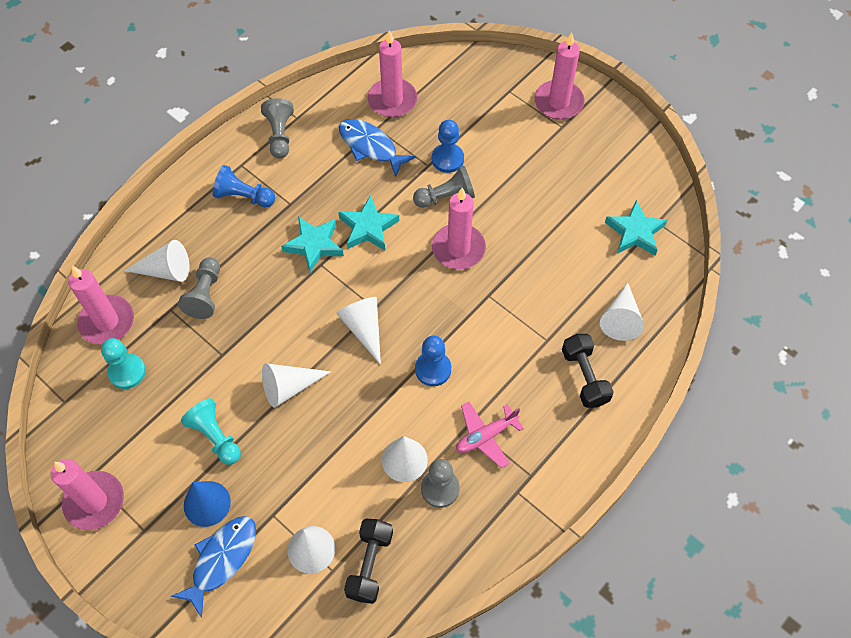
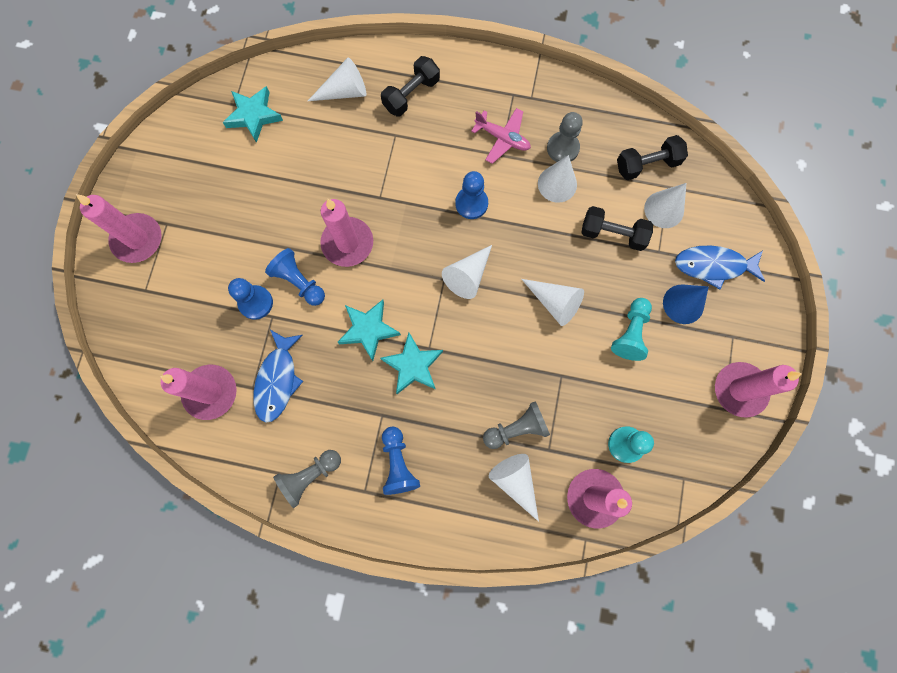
camera: 120 degrees left, 15 degrees up
(319, 481) = (612, 234): none -> black dumbbell
(446, 197) = (299, 282): grey pawn -> blue pawn

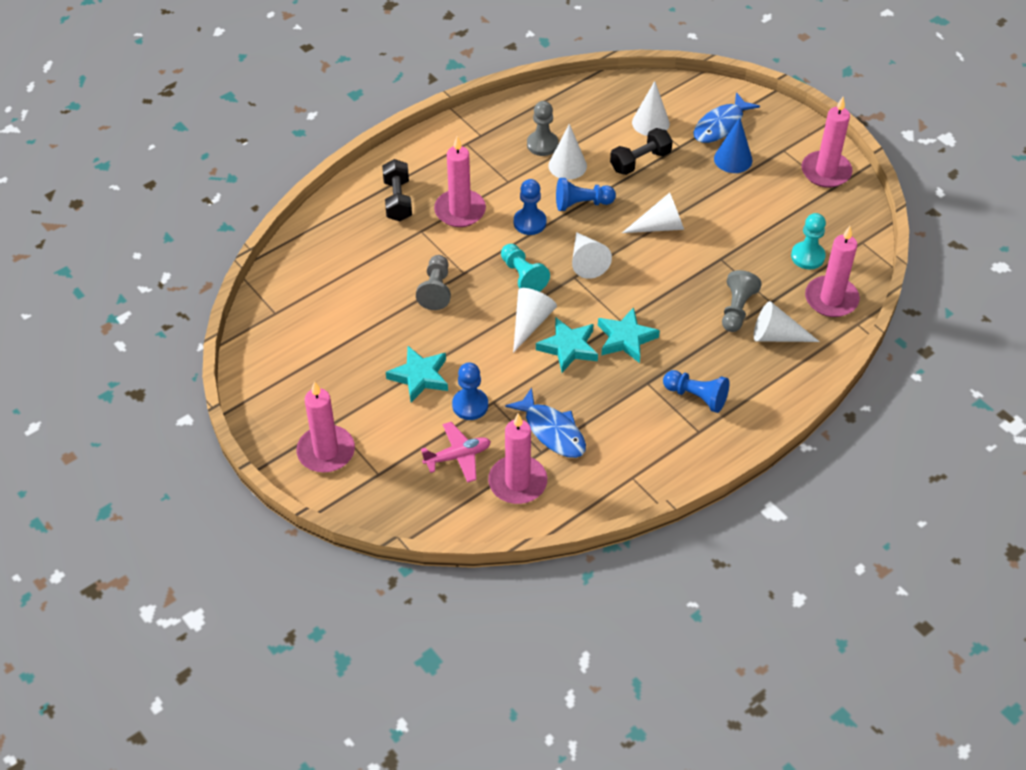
camera: 50 degrees left, 25 degrees down
(254, 116) = (301, 306): turquoise star -> turquoise star (420, 377)
(299, 282) = (481, 366): blue pawn -> blue pawn (582, 204)
(310, 476) = (653, 459): grey pawn -> grey pawn (436, 290)
(344, 92) = (347, 237): white cone -> white cone (530, 322)
(347, 243) = (481, 316): pink candle -> pink candle (460, 211)
(502, 138) = (496, 172): pink plane -> pink plane (458, 456)
(630, 333) = (726, 200): turquoise pawn -> turquoise pawn (523, 276)
(647, 164) = (606, 109): black dumbbell -> none

